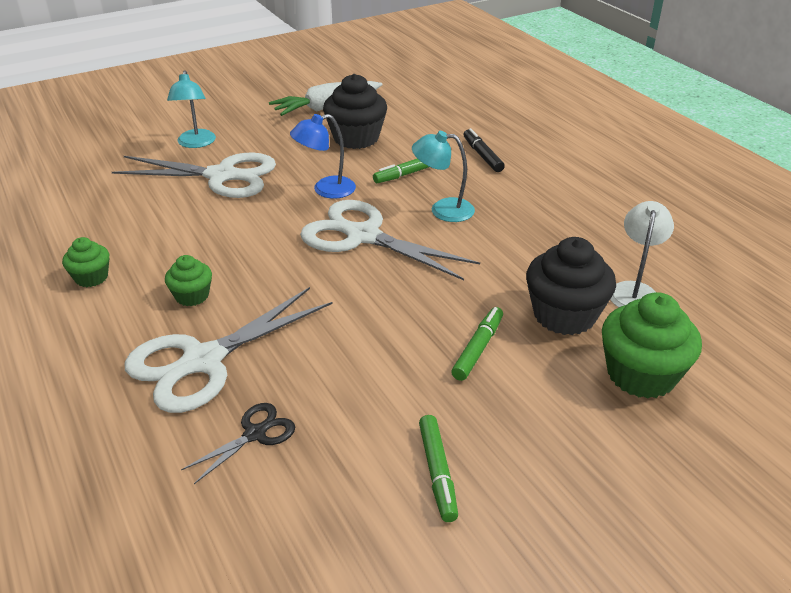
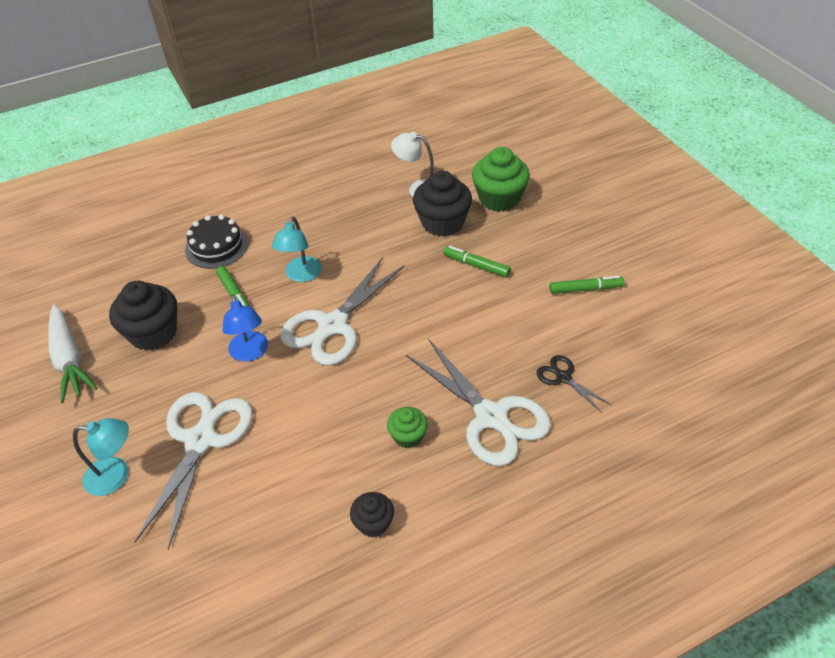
camera: 85 degrees left, 10 degrees up
(91, 277) = (373, 523): green cupcake -> black cupcake
(482, 155) = (216, 246): black marker -> black cake

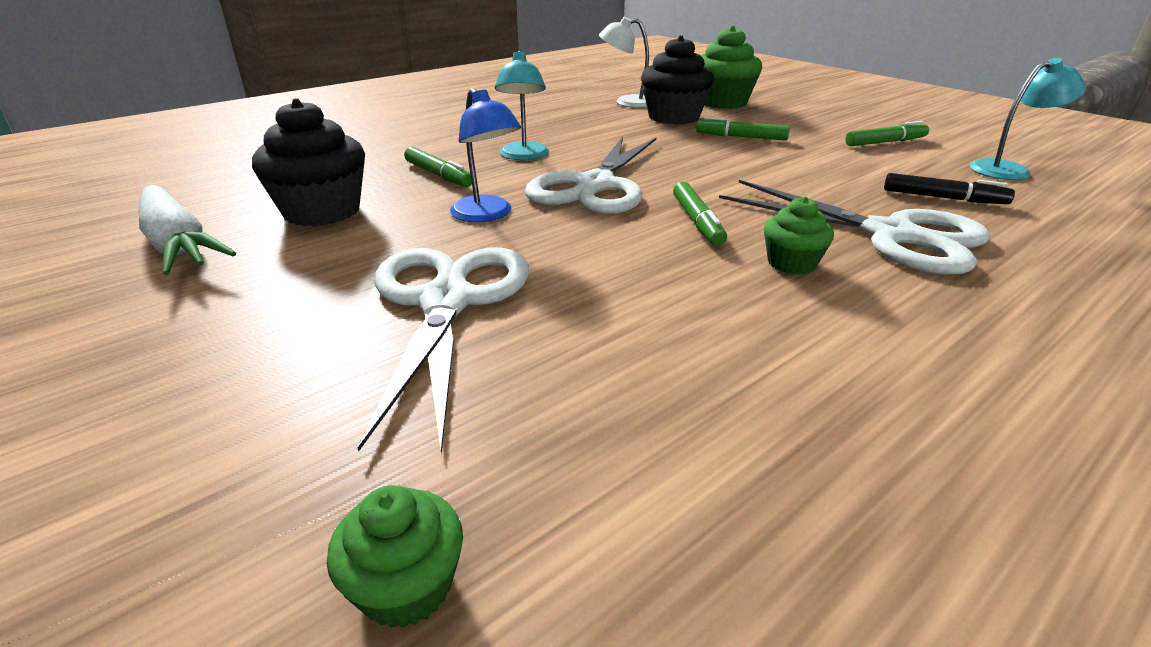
camera: 15 degrees left, 15 degrees down
(116, 475) = (289, 362): turquoise lamp -> turquoise lamp (1008, 170)
(140, 610) = (406, 586): none -> green cupcake
(216, 246) = (394, 145): black cake -> none
(373, 523) = (831, 361): black cupcake -> none
(377, 381) = (697, 221): none -> green marker
(563, 377) = (943, 198): black scissors -> black marker

